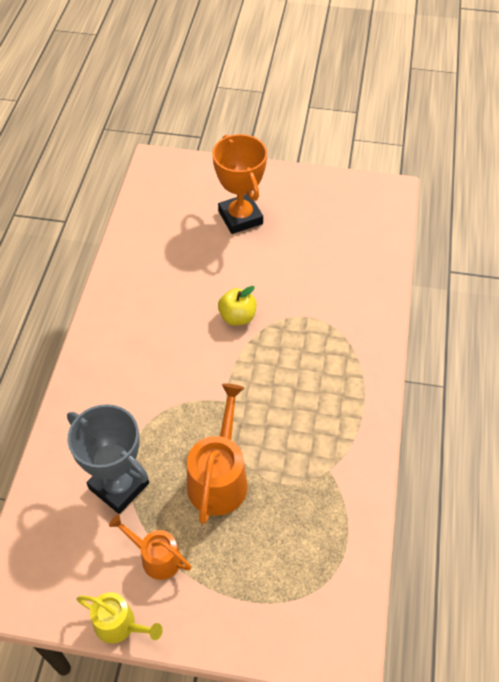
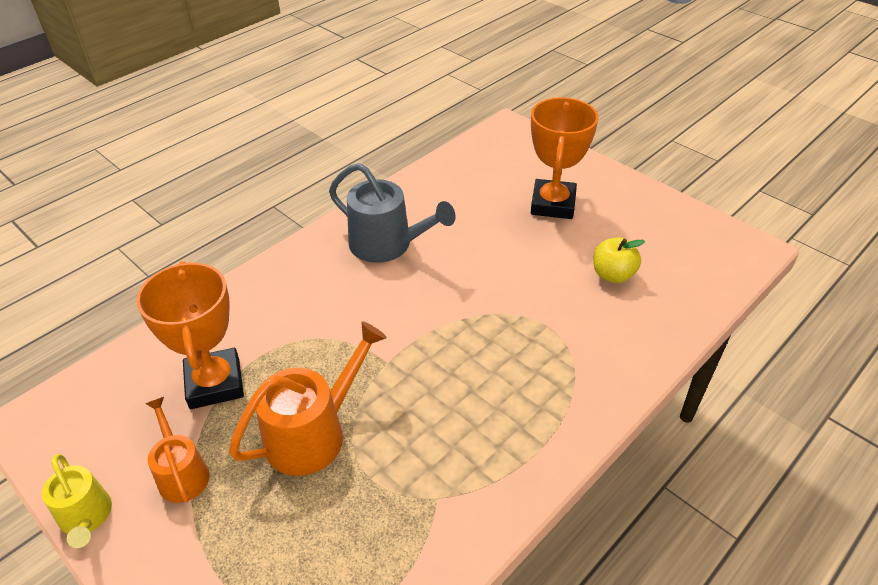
camera: 35 degrees right, 10 degrees down
(119, 486) = (215, 383): grey trophy -> orange trophy
(147, 312) = (387, 245): none -> grey watering can
(237, 317) = (471, 290): yellow apple -> yellow apple (613, 275)

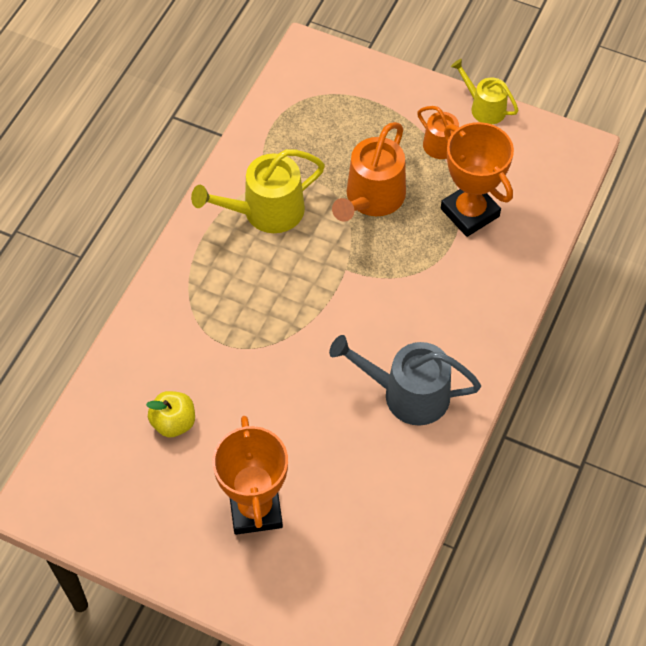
camera: 160 degrees right, 15 degrees up
(450, 456) = (266, 211): none -> yellow watering can

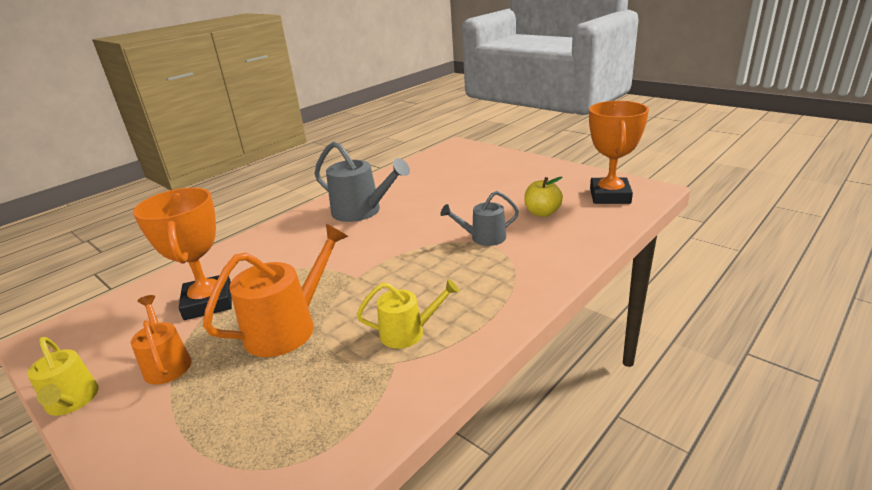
camera: 160 degrees left, 30 degrees down
(234, 357) = (484, 238): none -> grey watering can
(255, 509) = (492, 180): orange trophy -> orange trophy (610, 196)
(266, 211) = (408, 332): yellow watering can -> yellow watering can, size x0.61

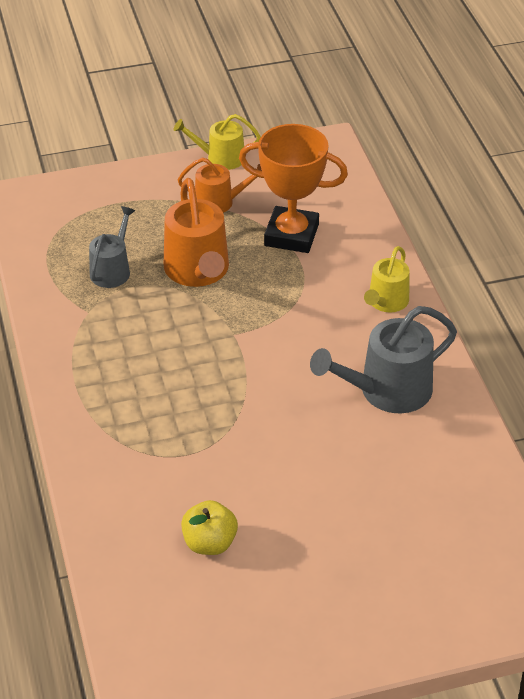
camera: 120 degrees right, 15 degrees up
(408, 332) = (114, 333): yellow watering can -> yellow watering can (386, 302)
(484, 238) = (208, 458): grey watering can -> grey watering can (112, 270)
(610, 196) = (180, 641): orange trophy -> none

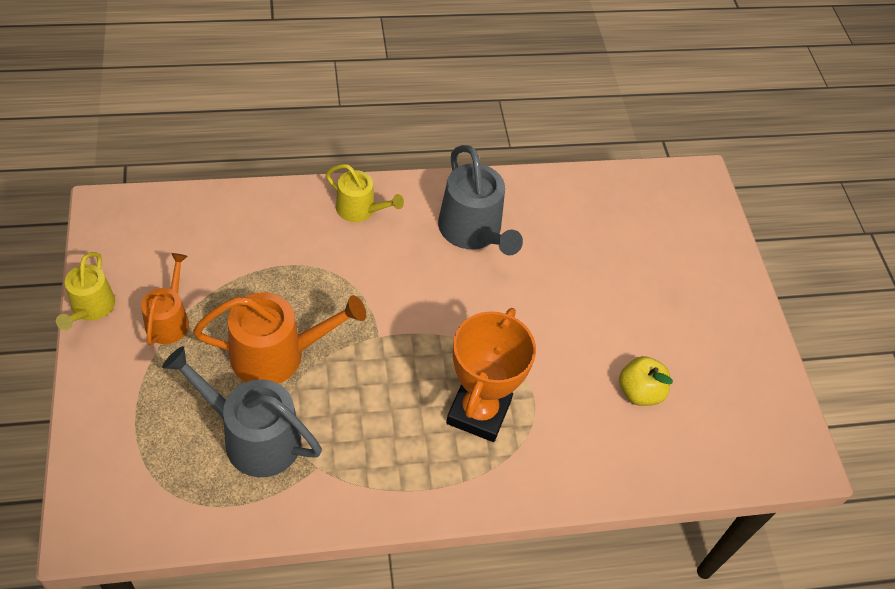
camera: 90 degrees left, 10 degrees up
(112, 270) = (253, 437): grey watering can -> grey watering can, size x1.64
(291, 235) = (243, 265): orange trophy -> orange trophy (478, 412)

